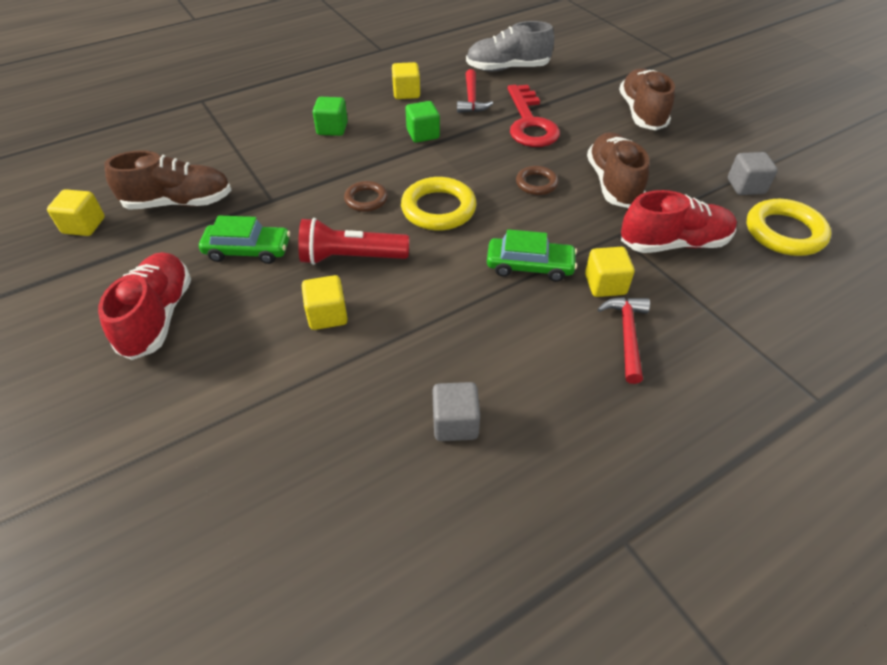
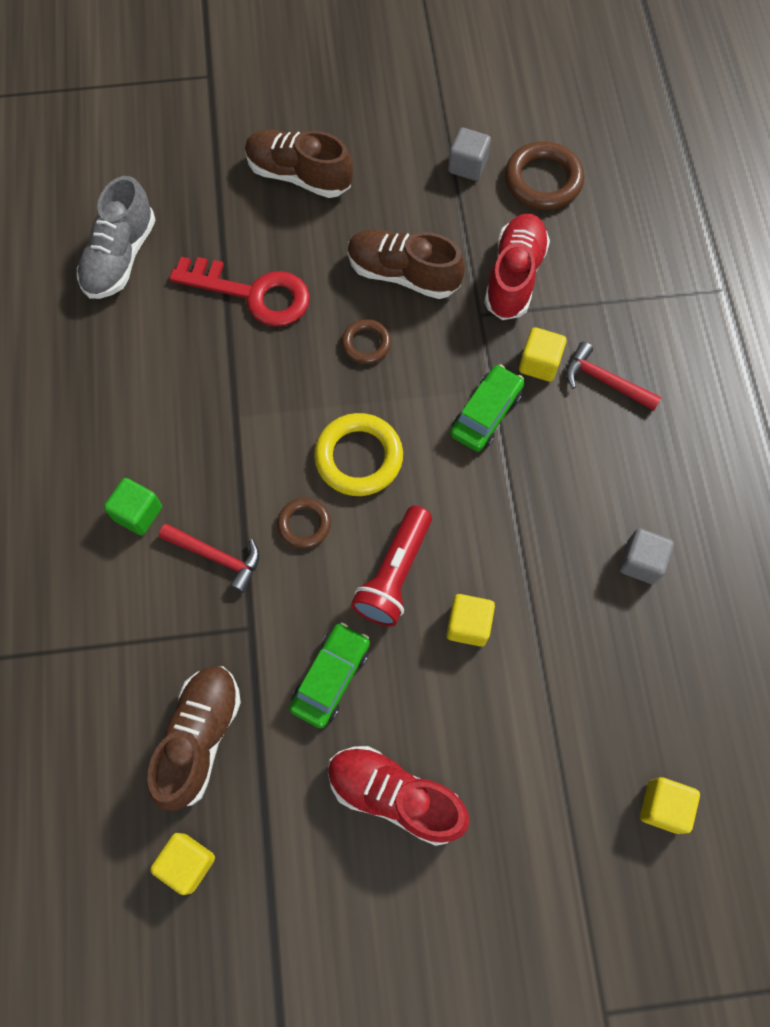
camera: 65 degrees left, 20 degrees up
(406, 93) = (106, 396): yellow cube -> yellow cube (663, 806)
(423, 134) = (210, 415): green cube -> none
(471, 99) = (165, 329): red hammer -> red hammer (217, 557)
(784, 232) = (543, 180): yellow ring -> brown ring

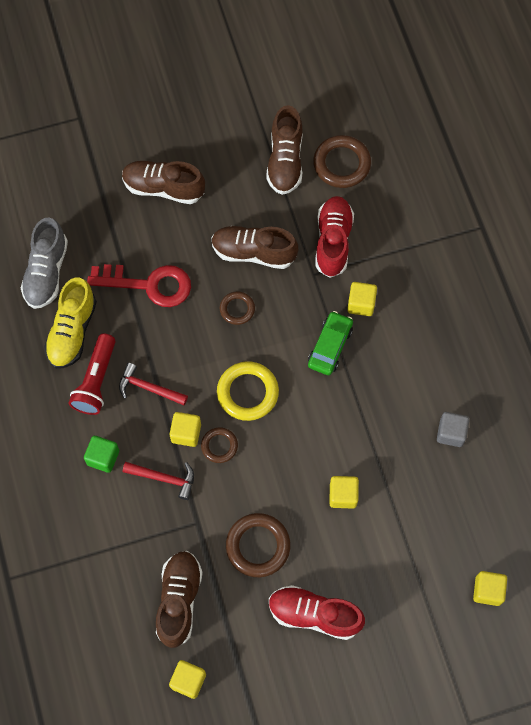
camera: 10 degrees left, 0 degrees up
(136, 338) = (72, 331): none -> yellow shoe
(261, 499) = (186, 433): none -> yellow cube
(331, 677) = (258, 546): green car -> brown ring
(394, 574) = (287, 470): red flashlight -> red flashlight (96, 381)
(467, 166) = (285, 161): grey cube -> brown shoe
(605, 381) = (408, 309): red hammer -> red hammer (149, 388)

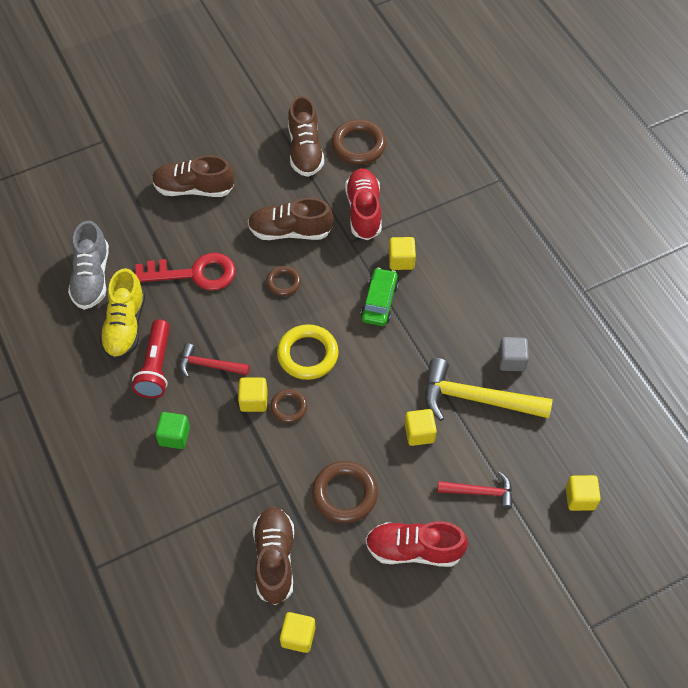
camera: 10 degrees left, 10 degrees down
(164, 478) = (239, 446): red hammer -> red hammer (480, 492)
(407, 468) = (476, 399): none -> yellow hammer

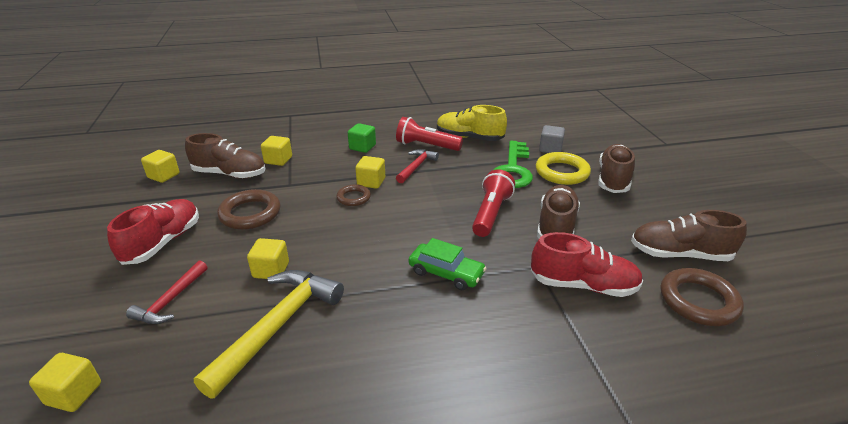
camera: 105 degrees right, 25 degrees down
(91, 277) = (519, 129): grey shoe -> none
(194, 273) = (513, 170): red key -> green key
(283, 282) = (491, 213): brown ring -> red flashlight
(307, 354) = (402, 215): yellow ring -> yellow ring (562, 172)
(401, 260) = (501, 303): yellow cube -> yellow cube (278, 160)
(511, 360) = (307, 377): grey cube -> grey cube (550, 149)

